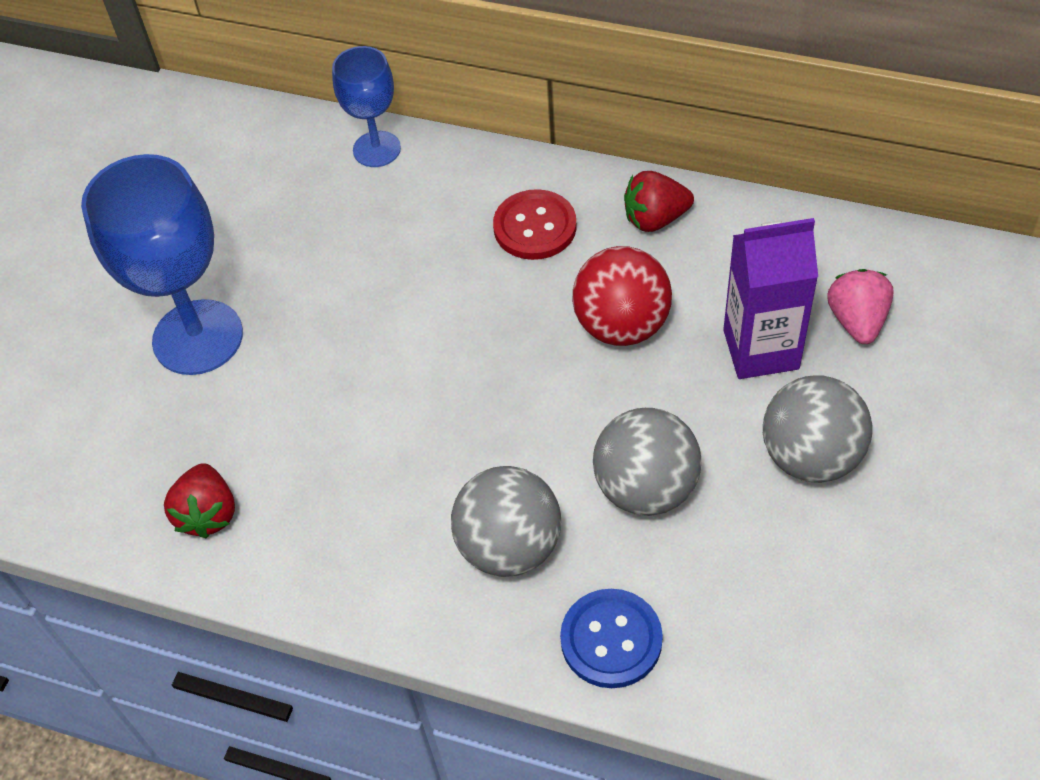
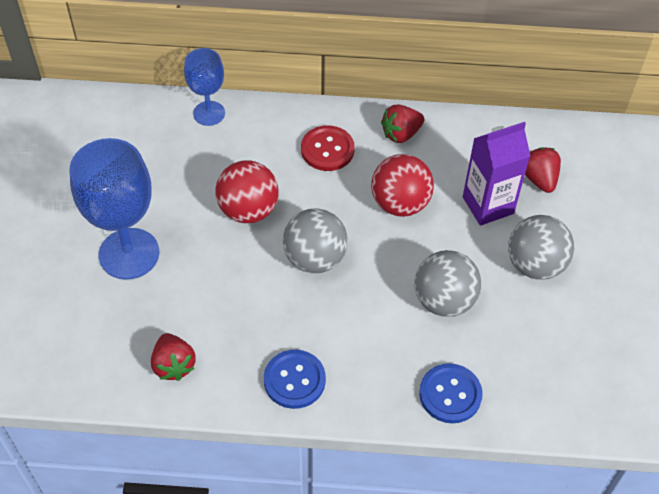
camera: 20 degrees left, 0 degrees up
(377, 570) = (294, 380): none -> blue button
(389, 300) = (248, 210): none -> red ball
(509, 546) = (372, 350): grey ball -> grey ball (315, 258)
(857, 321) = (539, 179): pink strawberry -> red strawberry

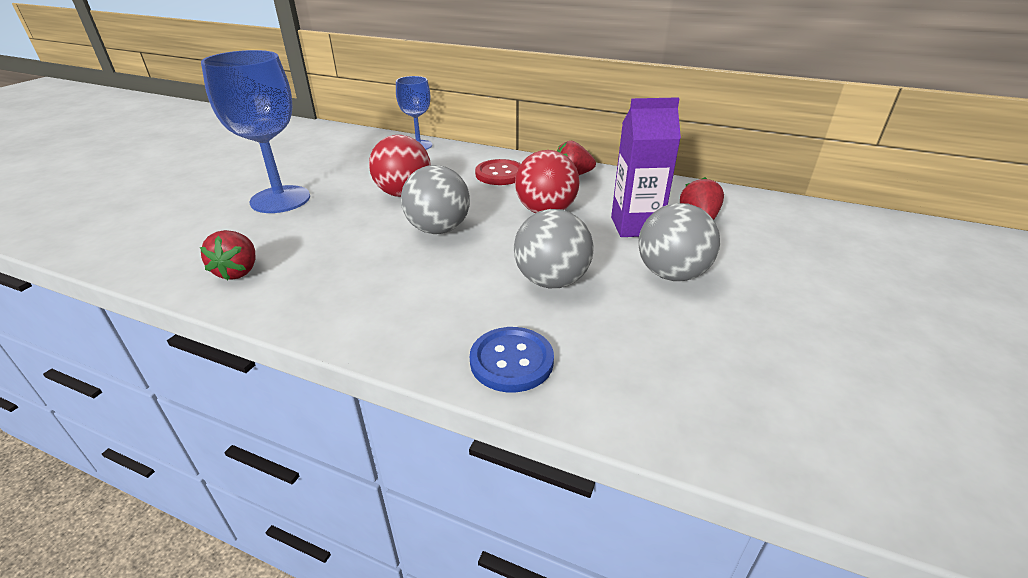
camera: 20 degrees right, 20 degrees down
(294, 380) = (342, 308): blue button -> none

